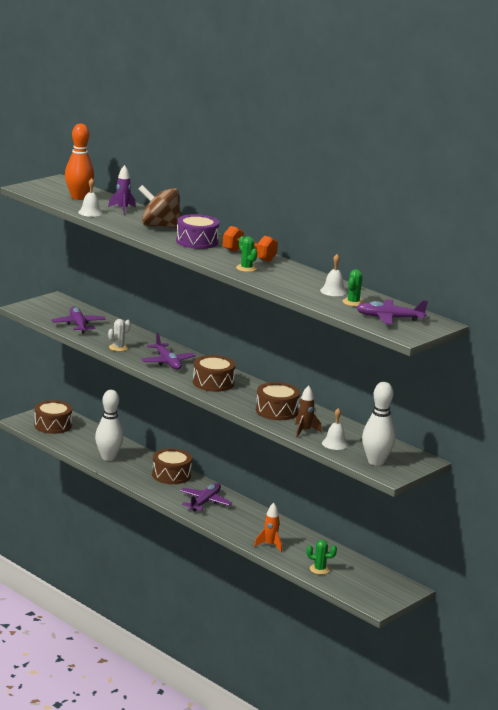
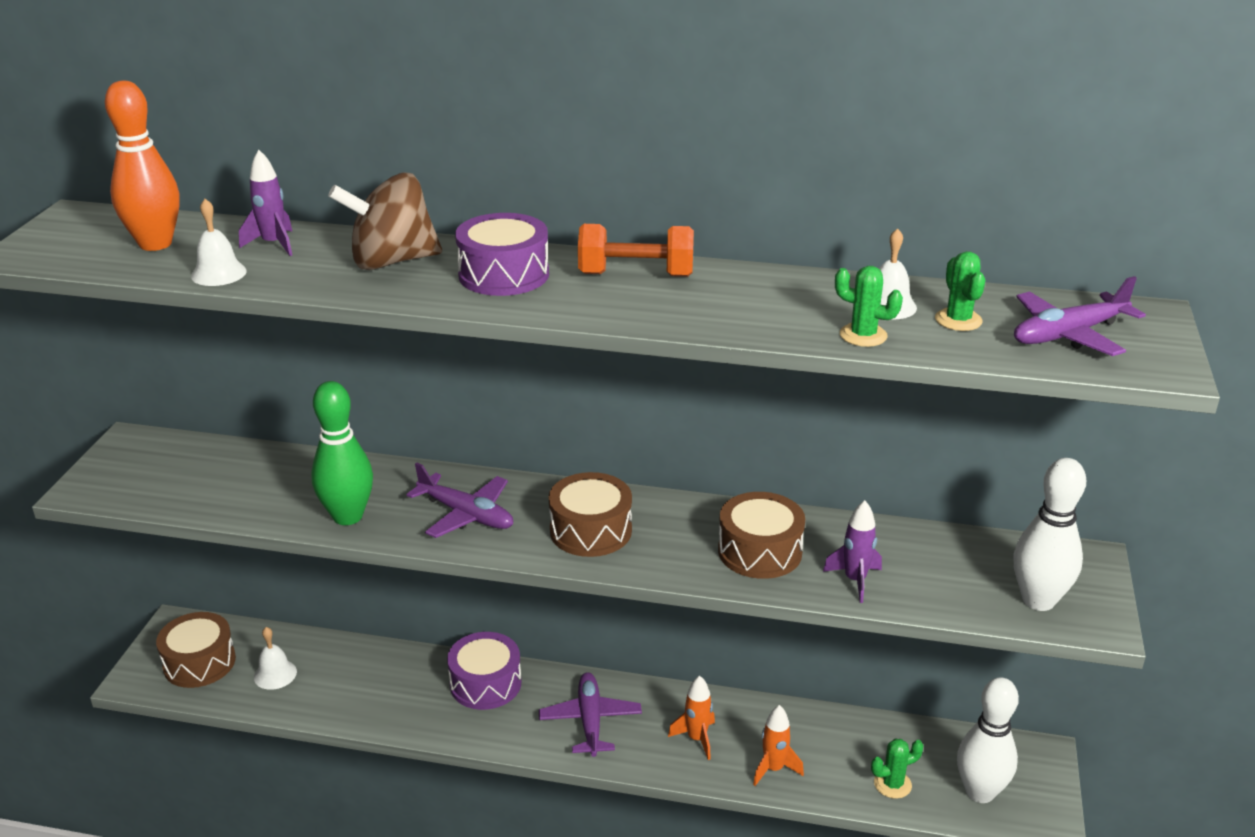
camera: 30 degrees left, 10 degrees up
(78, 325) = (225, 490): purple plane -> none
(108, 457) = (352, 694): white bowling pin -> white bowling pin (980, 792)
(118, 347) = (348, 516): white cactus -> green bowling pin
(171, 475) = (485, 683): brown drum -> purple drum
(246, 268) = (675, 308): green cactus -> green cactus (863, 335)
(246, 524) = (697, 739): none -> orange rocket
(304, 431) = (855, 580): brown rocket -> purple rocket
(334, 444) = (932, 588): white bell -> white bell (275, 674)

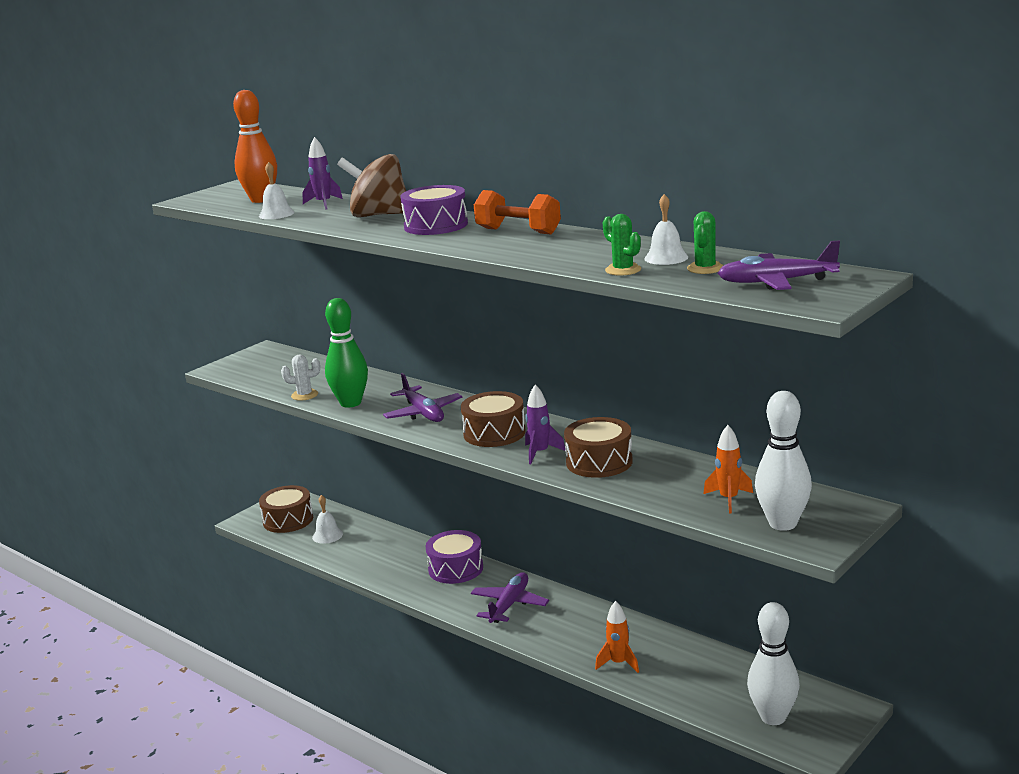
camera: 30 degrees right, 10 degrees down
(266, 514) = (304, 395): none -> white cactus
(697, 739) = (576, 632): orange rocket -> orange rocket (728, 499)
(855, 580) = (651, 488): purple rocket -> purple rocket (540, 453)
(892, 784) = (704, 695): green cactus -> none

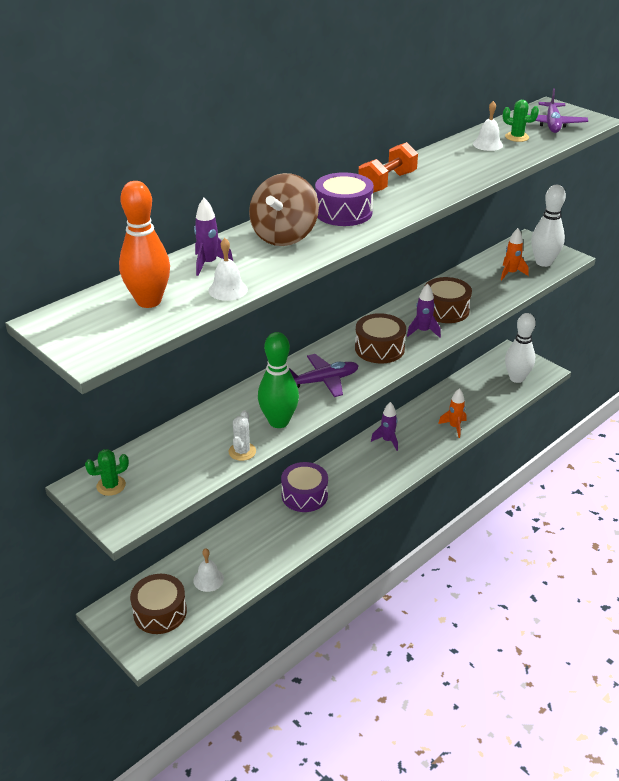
camera: 85 degrees left, 15 degrees up
(509, 605) = (369, 470): purple plane -> none
(571, 612) = (387, 441): none -> purple rocket
(623, 270) = (509, 158): green cactus -> green cactus (111, 486)

